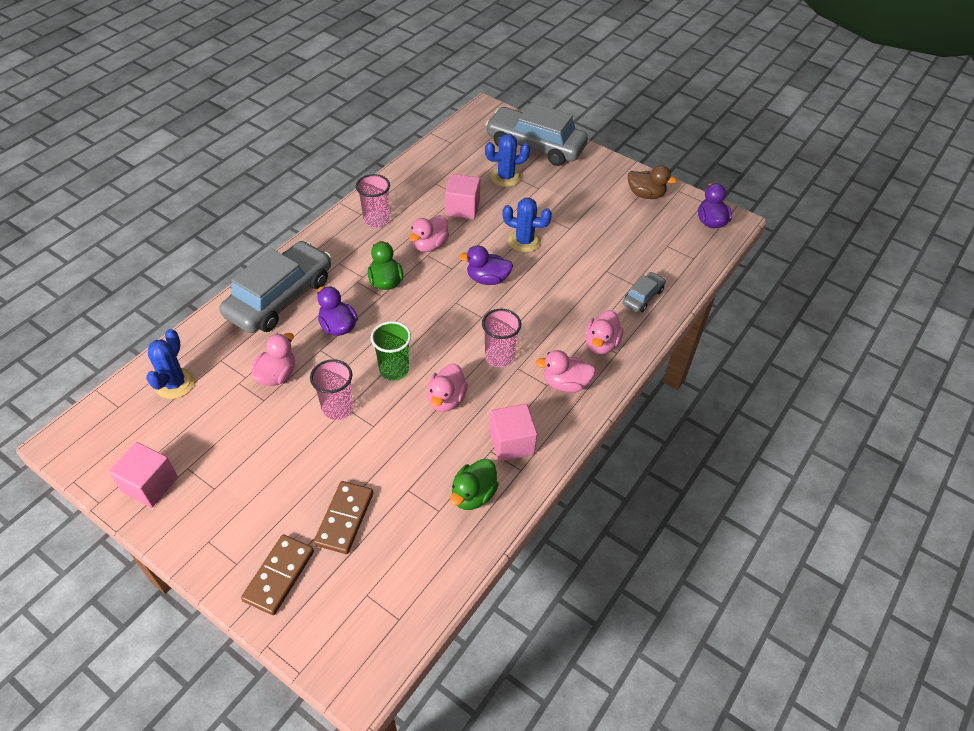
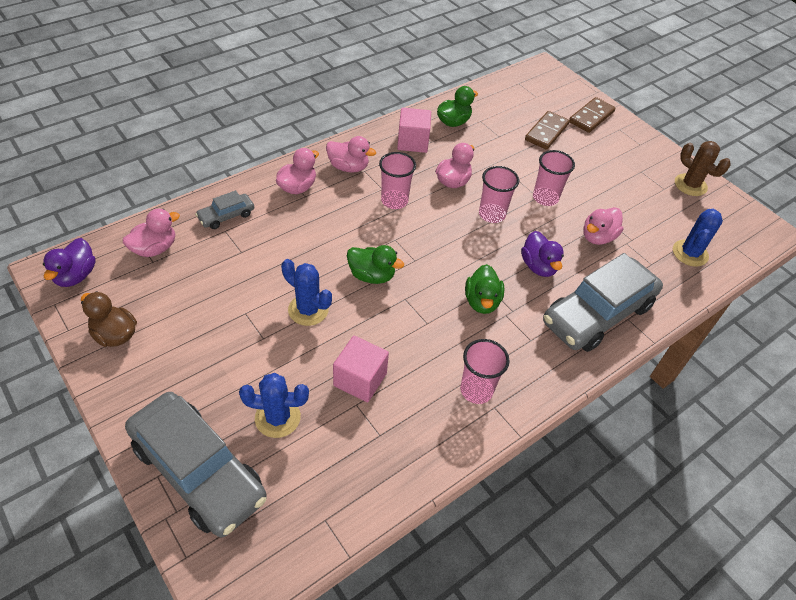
camera: 165 degrees left, 0 degrees up
(150, 484) = (690, 185): pink cube -> brown cactus
(394, 370) = (492, 214): green cup -> pink cup
(429, 245) = (420, 335): pink duck -> pink duck (155, 248)
(487, 279) = (372, 275): purple duck -> green duck

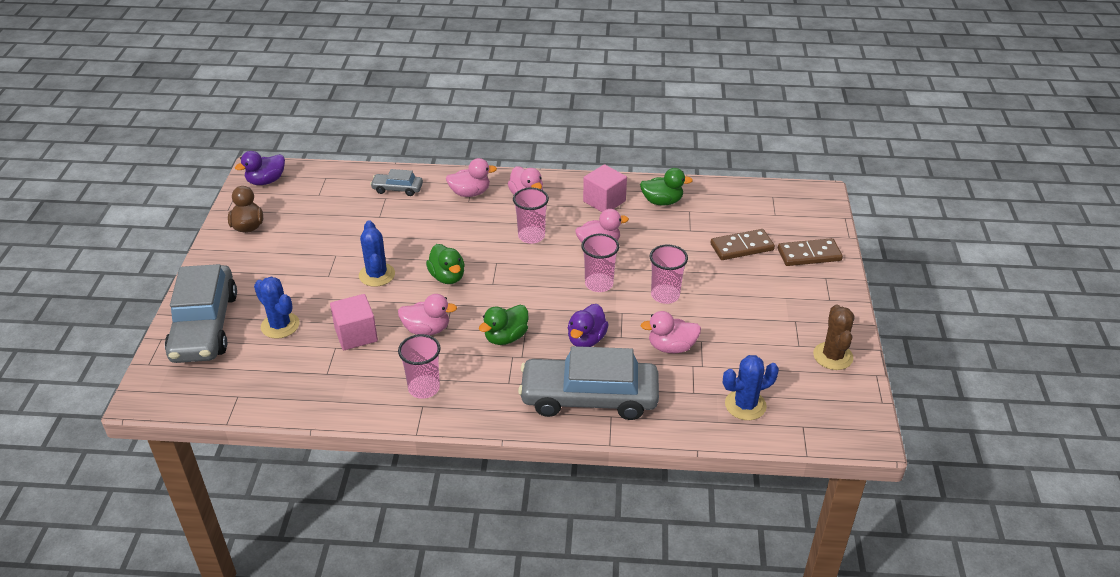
camera: 45 degrees right, 10 degrees down
(155, 248) = (329, 187): pink duck -> pink duck (427, 329)

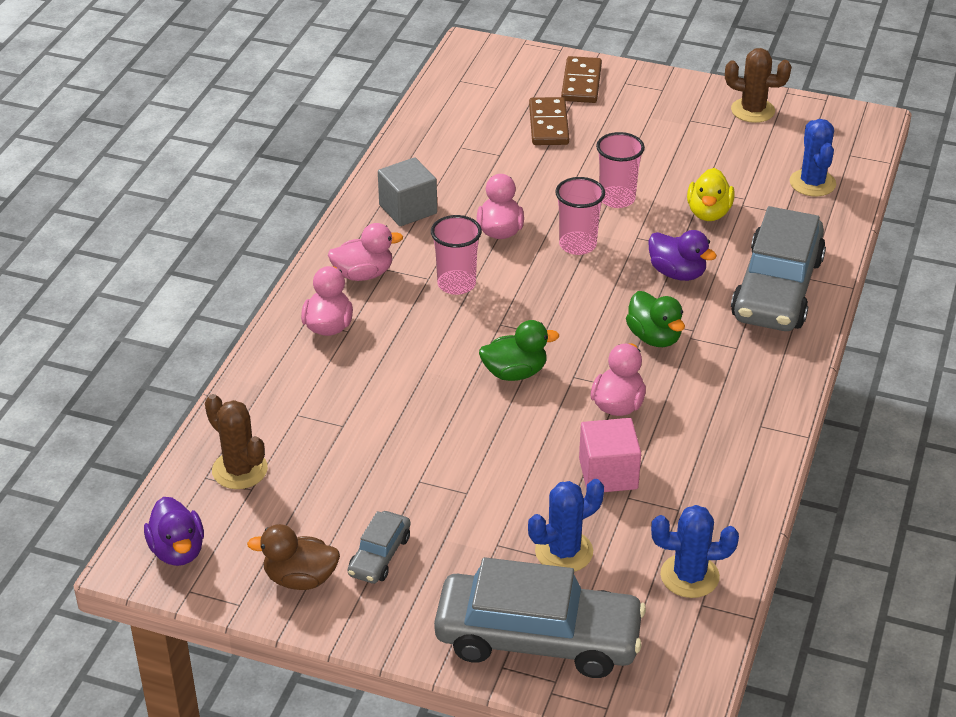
camera: 75 degrees left, 0 degrees up
(333, 187) = (240, 470): none -> brown cactus
(377, 275) = (484, 441): blue cactus -> blue cactus (689, 576)
(397, 189) = (280, 398): grey car -> grey car (379, 555)
(424, 388) = (729, 420): pink cup -> none
(604, 201) = (408, 209): pink cube -> grey cube
(662, 201) = (431, 163): green duck -> none
(671, 347) = (708, 213): pink duck -> yellow duck

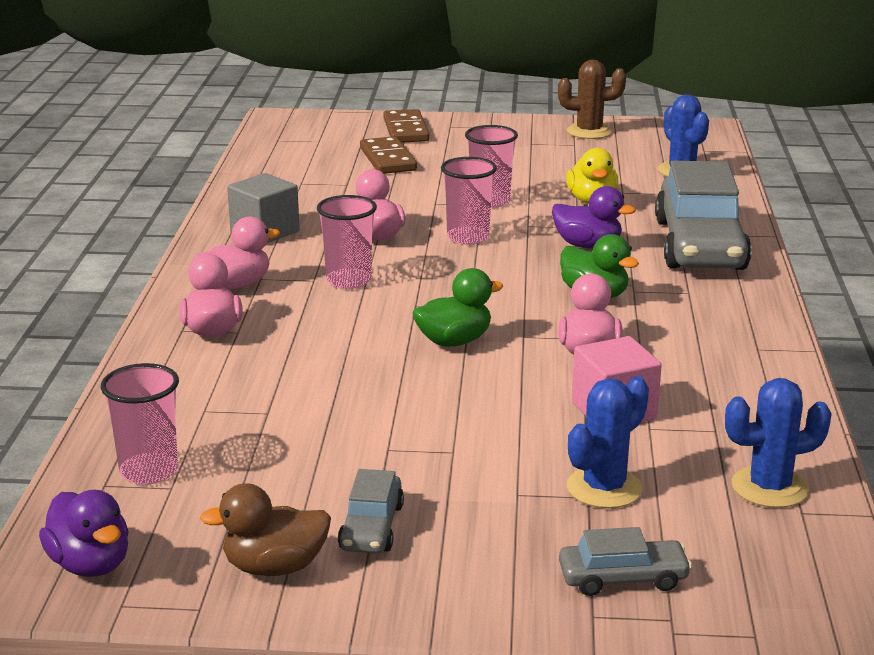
camera: 15 degrees left, 15 degrees down
(240, 470) = (149, 471): brown cactus -> pink cup
(538, 639) = (623, 578): grey car -> grey car, size x0.46

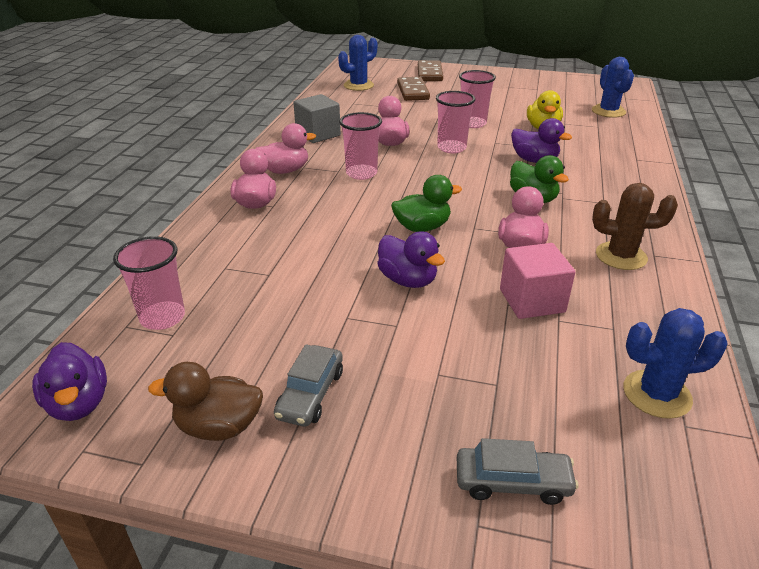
camera: 10 degrees right, 10 degrees up
(453, 403) = (408, 280): none -> purple duck
(589, 132) = (548, 81): brown cactus -> brown cactus (621, 256)
(604, 488) = (512, 377): blue cactus -> blue cactus (358, 85)
(699, 245) = (615, 166): grey car -> none

